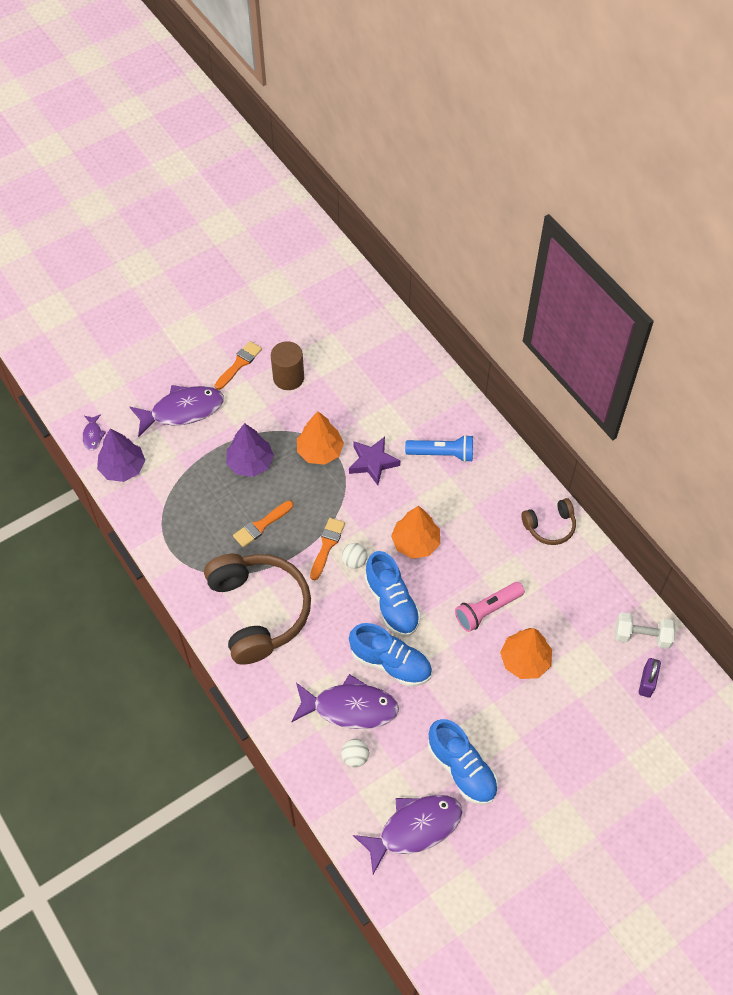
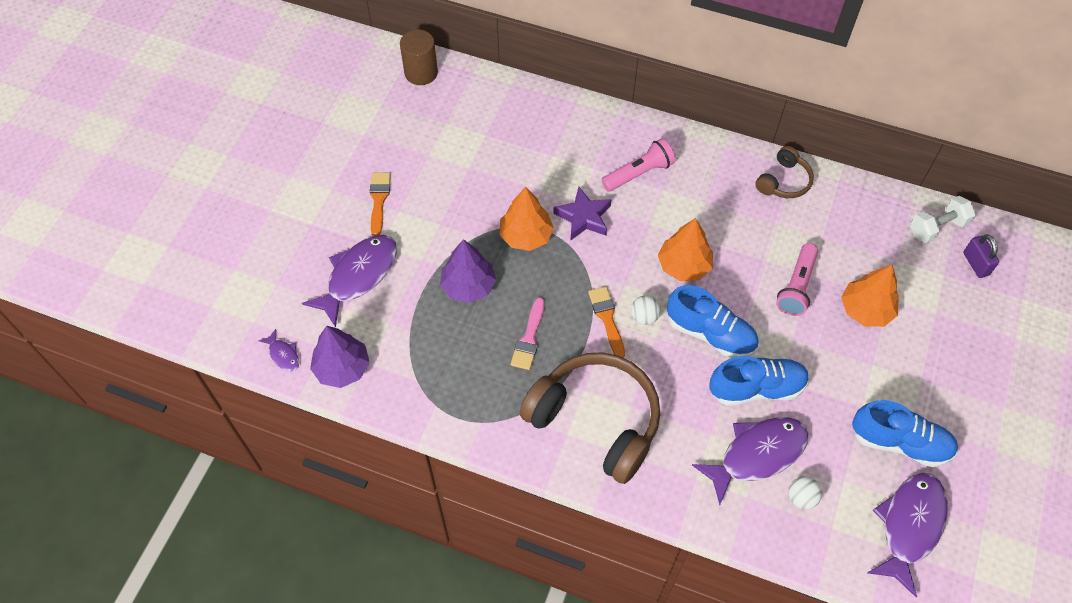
camera: 35 degrees left, 0 degrees up
(261, 525) = (529, 338): orange brush -> pink brush
(288, 378) = (438, 186): brown cylinder -> brown cylinder (421, 73)
(442, 454) = (639, 173): blue flashlight -> pink flashlight

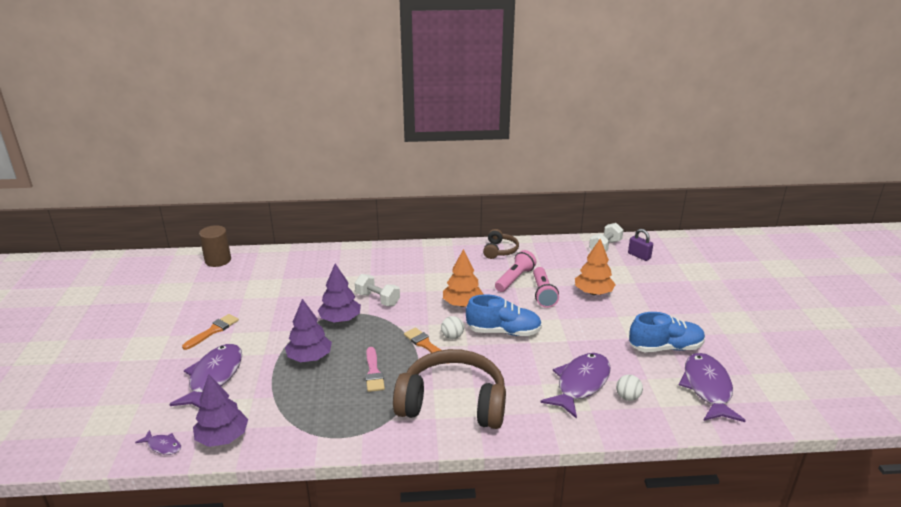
camera: 25 degrees left, 30 degrees down
(379, 200) = (213, 331): orange brush -> orange brush turned 60 degrees clockwise
(526, 236) = (340, 319): orange tree -> purple tree
(583, 217) = (377, 299): purple star -> white dumbbell
(639, 173) = (403, 270): pink flashlight -> pink flashlight (515, 279)
(756, 388) = (554, 350): blue shoe -> none

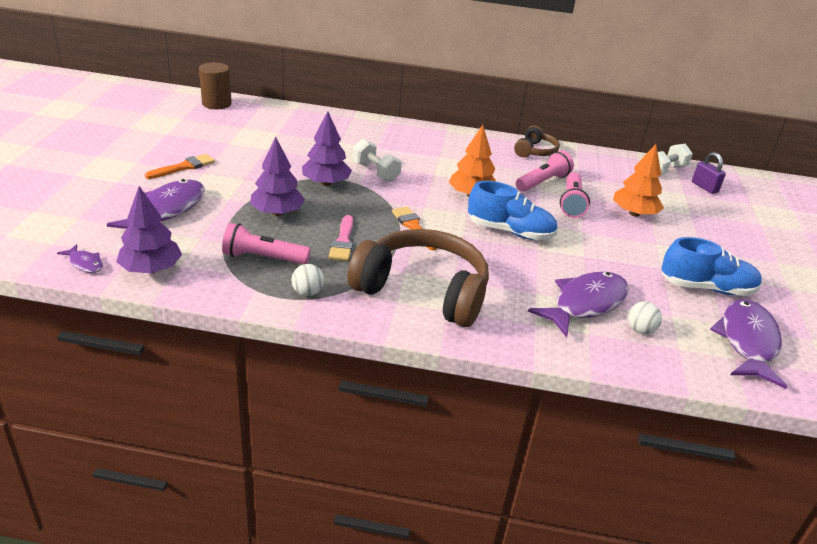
camera: 10 degrees right, 5 degrees up
(313, 403) = (263, 258): none -> pink flashlight
(452, 336) = (447, 224): white ball -> white ball (307, 292)

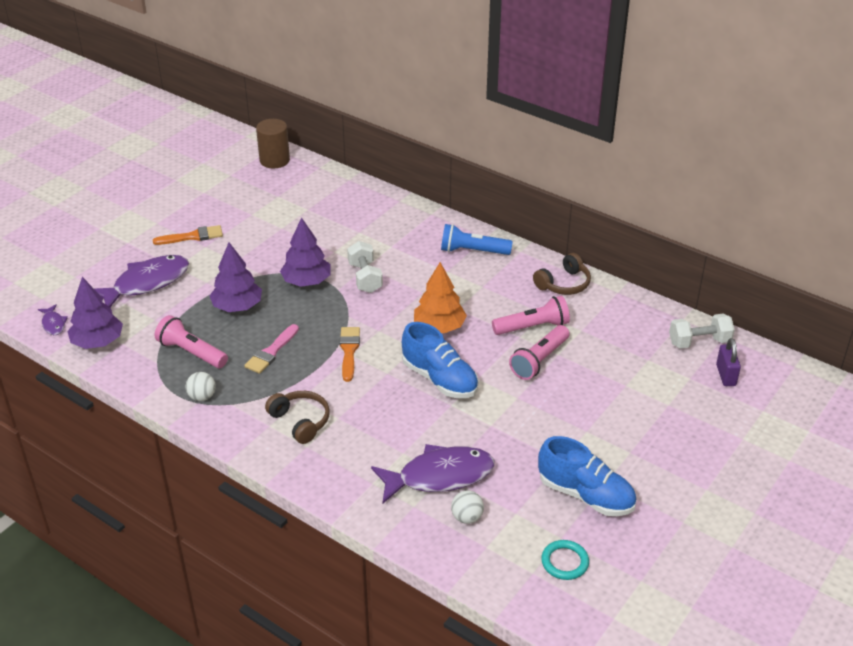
camera: 30 degrees right, 5 degrees up
(423, 291) = (300, 421): brown headphones -> brown headphones, size x0.49
(445, 141) = (472, 251): none -> blue flashlight
(634, 213) = (598, 389): orange tree -> none
(747, 342) = (565, 562): purple fish -> turquoise ring

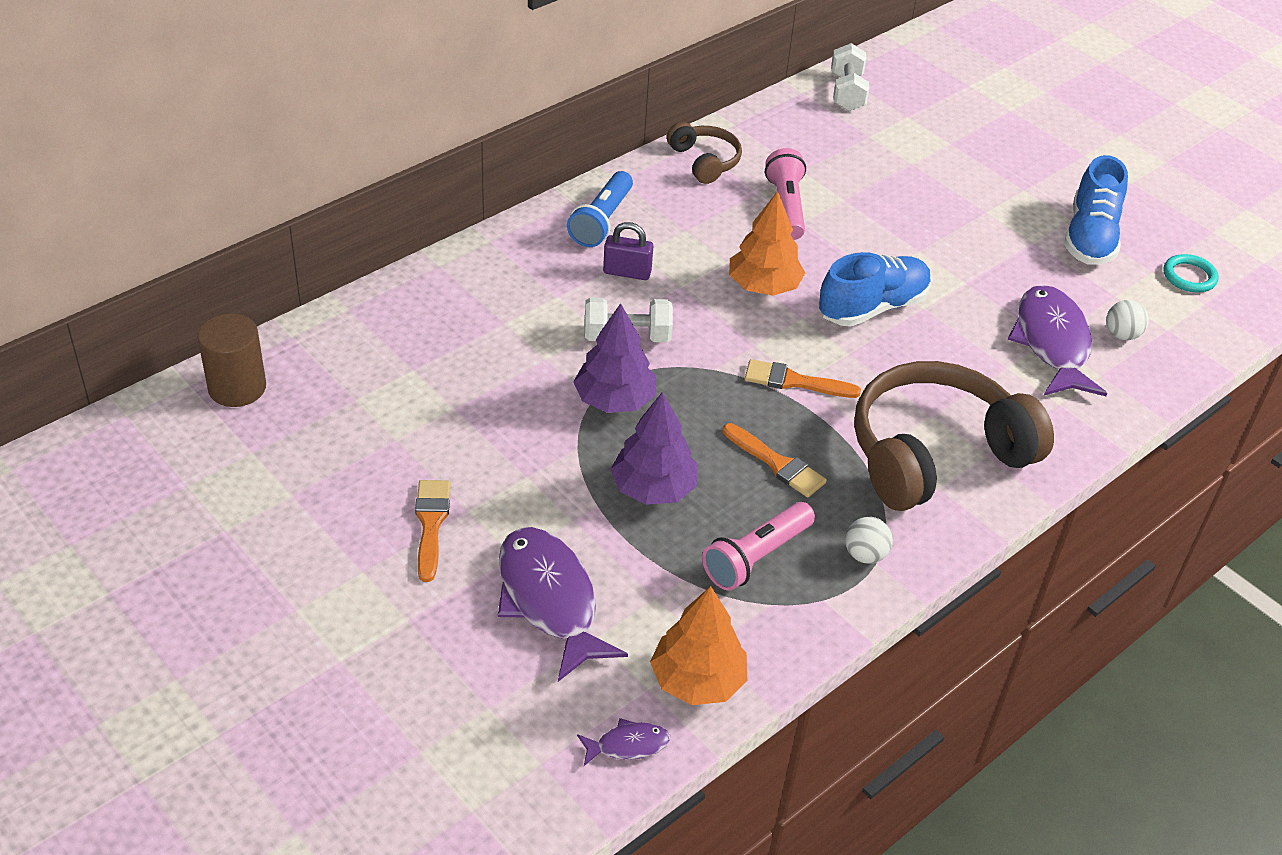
camera: 80 degrees left, 5 degrees up
(98, 342) = (697, 680): purple tree -> orange tree
(271, 352) = (776, 463): pink brush -> orange brush
(300, 421) = (935, 454): brown headphones -> brown headphones, size x2.04
(539, 360) = (853, 217): pink flashlight -> none
(585, 495) = (1090, 237): blue shoe -> blue shoe turned 150 degrees clockwise
(725, 375) = (908, 91): purple padlock -> purple padlock (627, 272)

